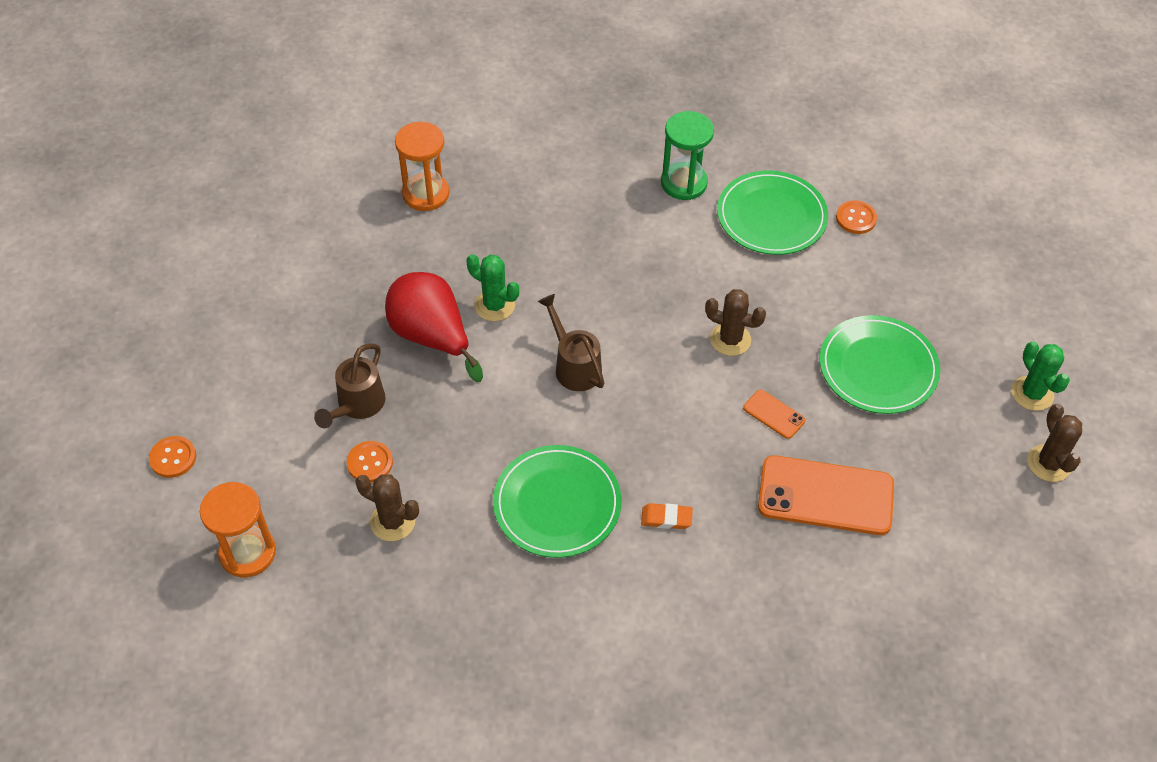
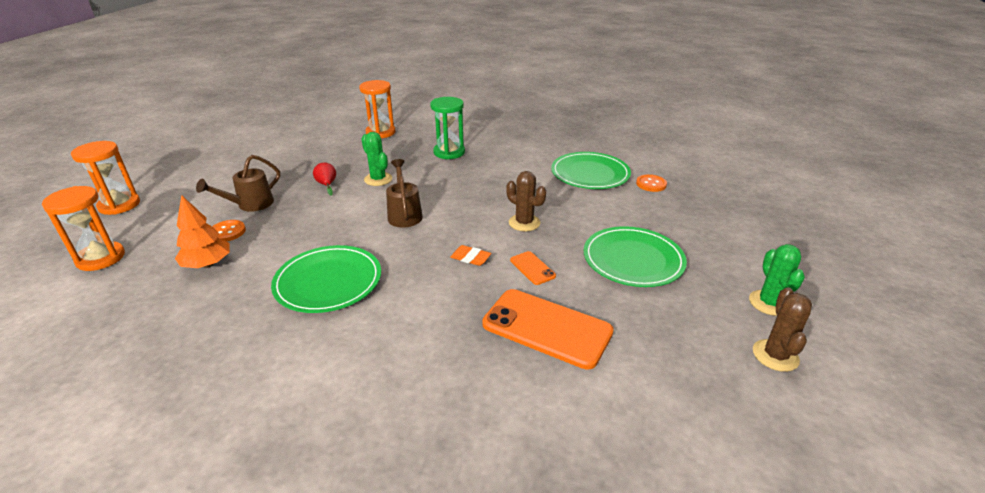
camera: 20 degrees right, 20 degrees down
(173, 458) = (119, 205): orange button -> orange hourglass
(392, 522) = (207, 264): brown cactus -> orange tree
(432, 337) = (327, 185): red pear -> red pear, size x0.45
(666, 518) = (403, 310): orange eraser -> orange eraser (470, 258)
(684, 183) = (539, 152): green hourglass -> green hourglass (449, 152)

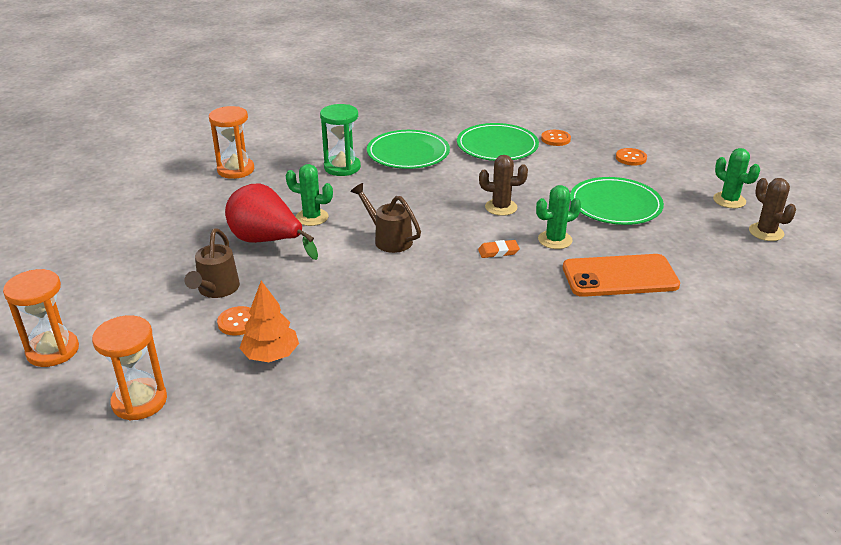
camera: 35 degrees left, 0 degrees up
(327, 185) = (267, 241): red pear -> red pear, size x2.21
(328, 282) = (410, 318): green plate -> green plate (408, 153)
(532, 268) = (555, 240): orange phone -> green cactus
(706, 223) = (631, 158): none -> orange button

